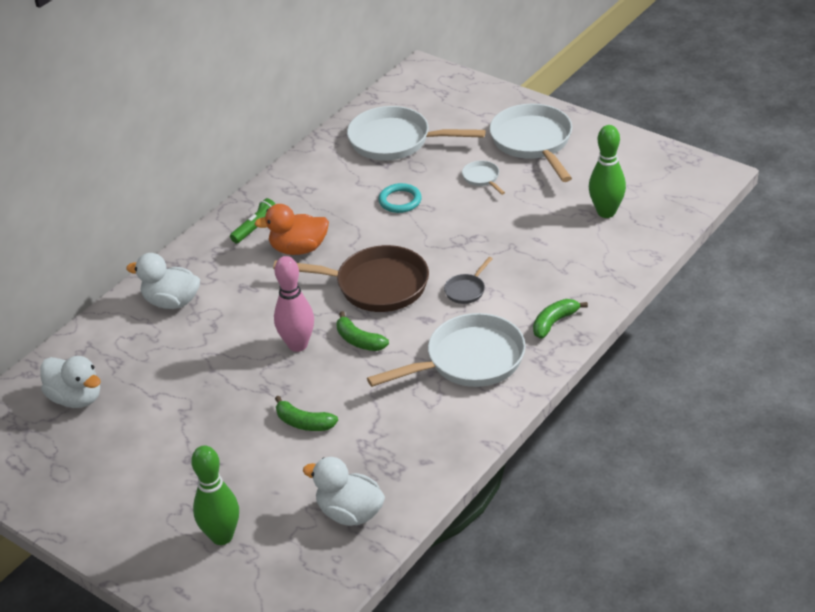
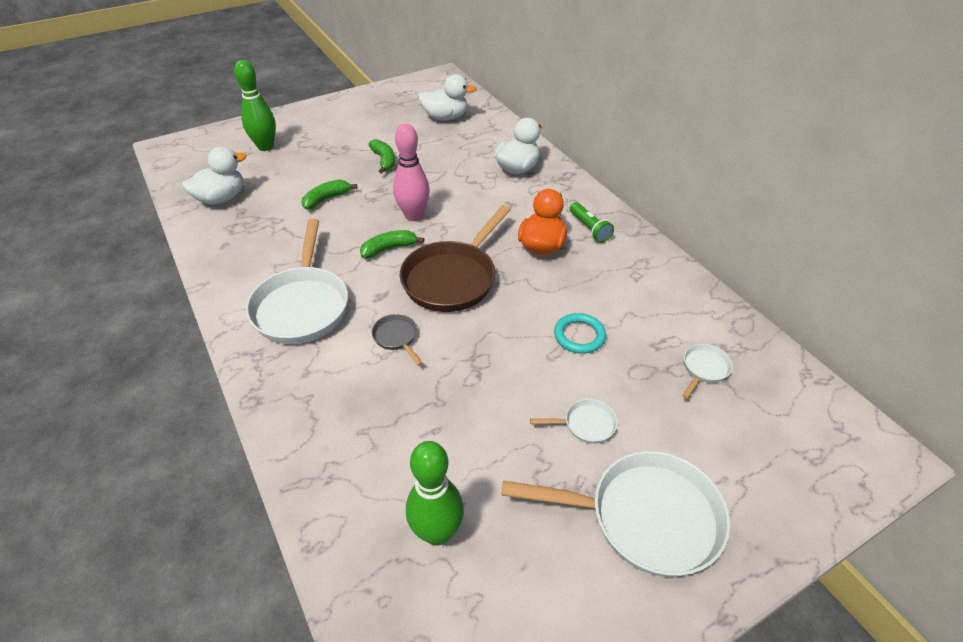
camera: 110 degrees right, 5 degrees up
(76, 398) = (445, 117): white duck -> white duck turned 150 degrees counterclockwise
(395, 141) = (704, 369): white pan -> white pan, size x0.44
(554, 322) = (292, 387): green banana -> green banana (384, 160)

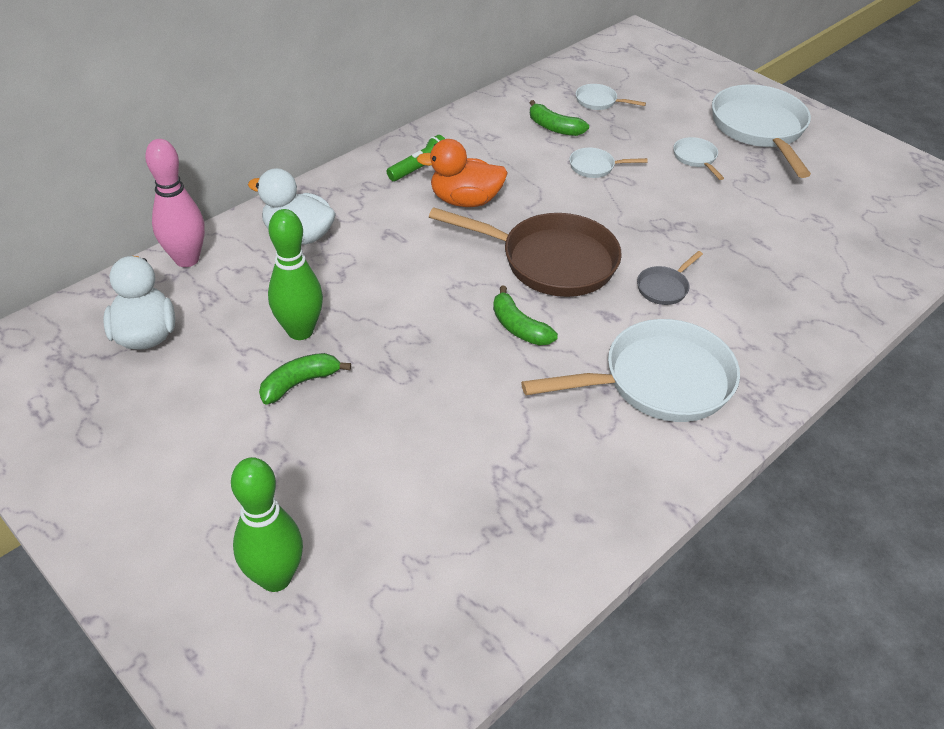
camera: 105 degrees left, 0 degrees up
(221, 198) = (464, 578): white duck -> none
(326, 199) = (426, 426): green banana -> green banana (554, 127)
(413, 216) = (440, 318): pink bowling pin -> pink bowling pin (187, 259)
(437, 532) = (846, 223): green bowling pin -> green bowling pin (300, 331)
(579, 336) = (595, 167): turquoise ring -> white pan

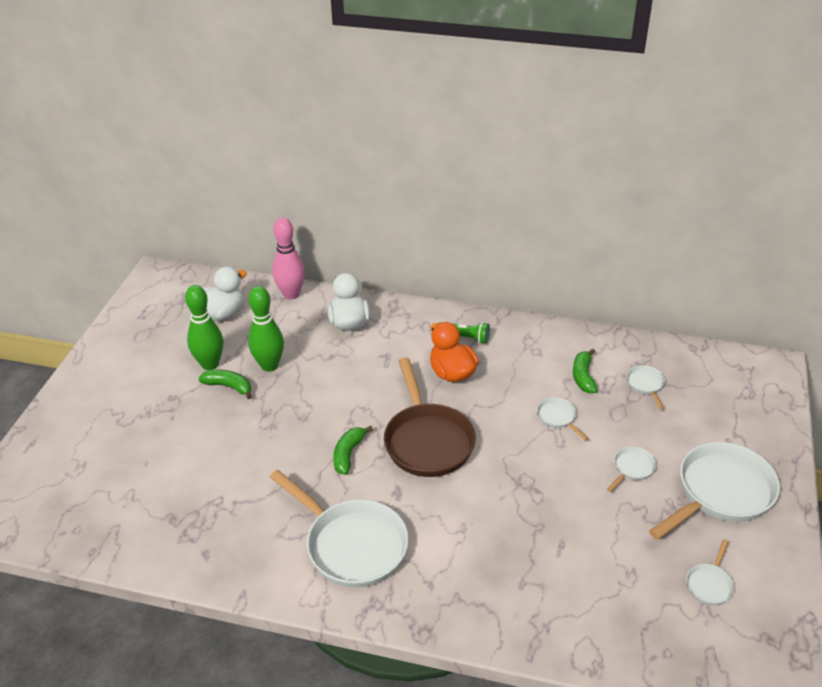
camera: 60 degrees right, 5 degrees down
(275, 578) = (91, 448): green bowling pin -> green bowling pin (210, 364)
(664, 287) = (452, 510): grey pan -> none
(855, 184) = (709, 584): none -> white pan

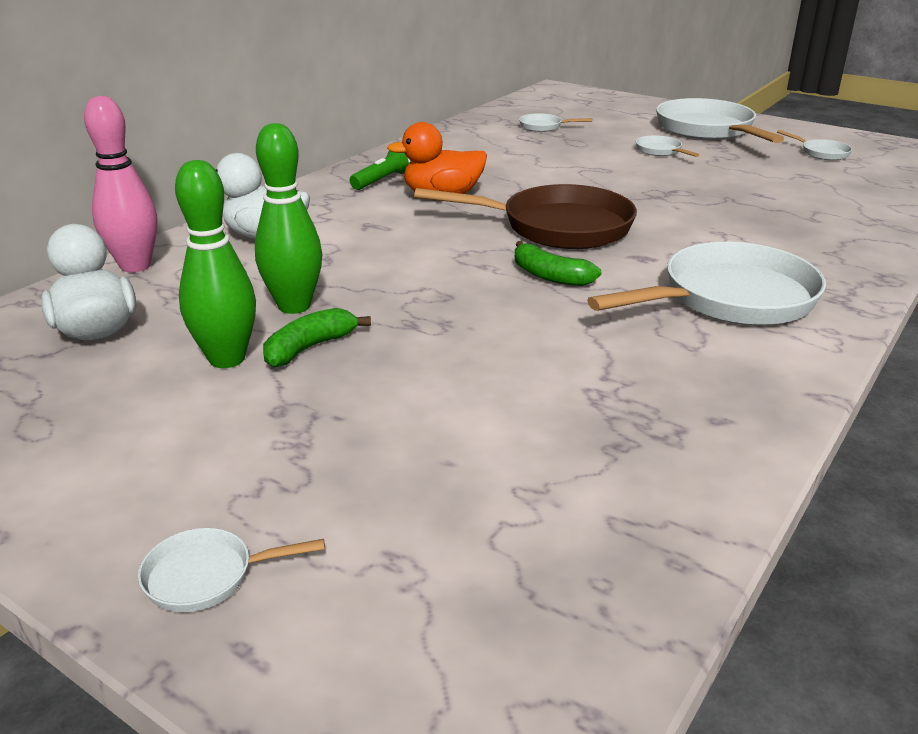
camera: 70 degrees left, 10 degrees down
(558, 417) = (565, 164): white pan -> white pan (206, 576)
(583, 377) = (509, 145): green banana -> none

